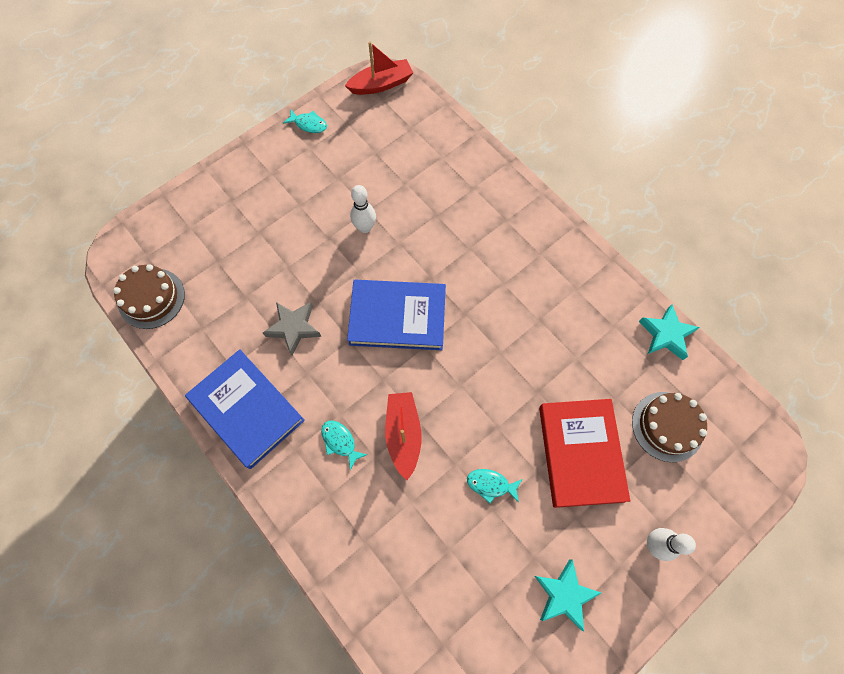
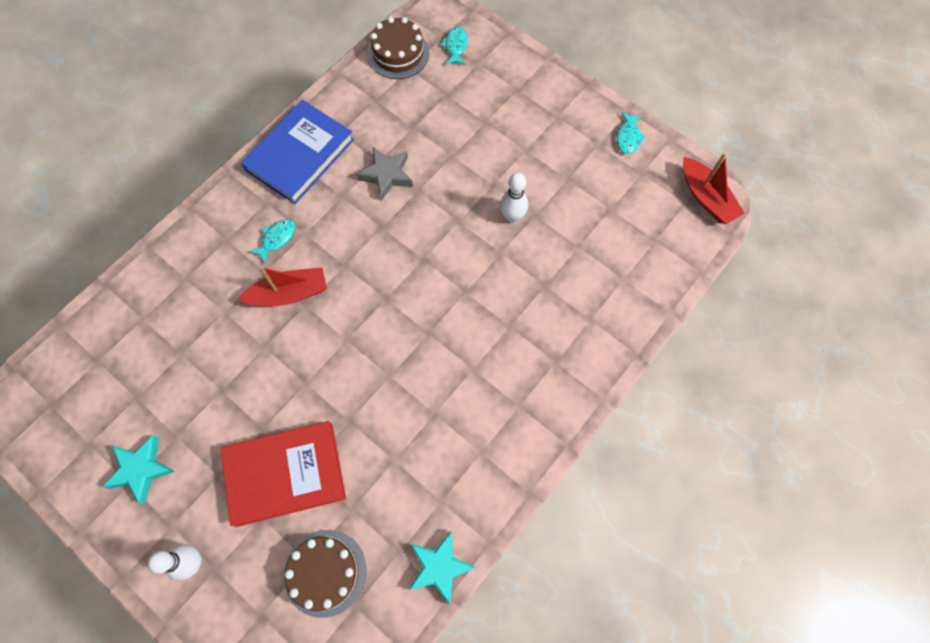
camera: 80 degrees right, 0 degrees up
(397, 317) = (413, 267): blue book -> none
(491, 484) = (245, 384): turquoise fish -> turquoise fish (456, 46)

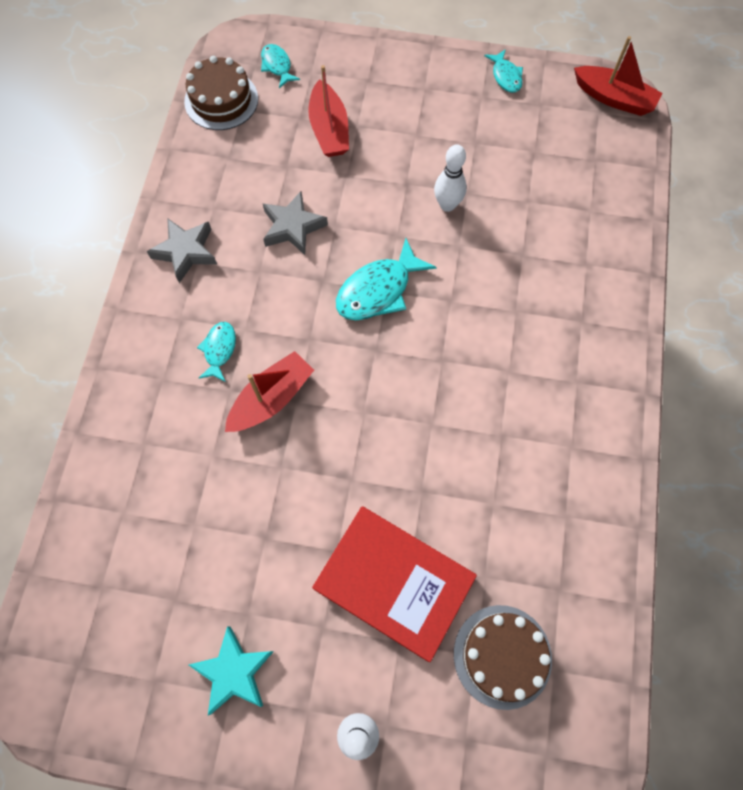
camera: 30 degrees left, 0 degrees up
(285, 474) = (394, 583): red book -> red book turned 75 degrees clockwise
(300, 155) = (186, 252): blue book -> grey star
(417, 255) = (378, 290): none -> turquoise fish
(439, 567) = (608, 580): turquoise star -> none
(462, 114) = (329, 130): none -> red boat

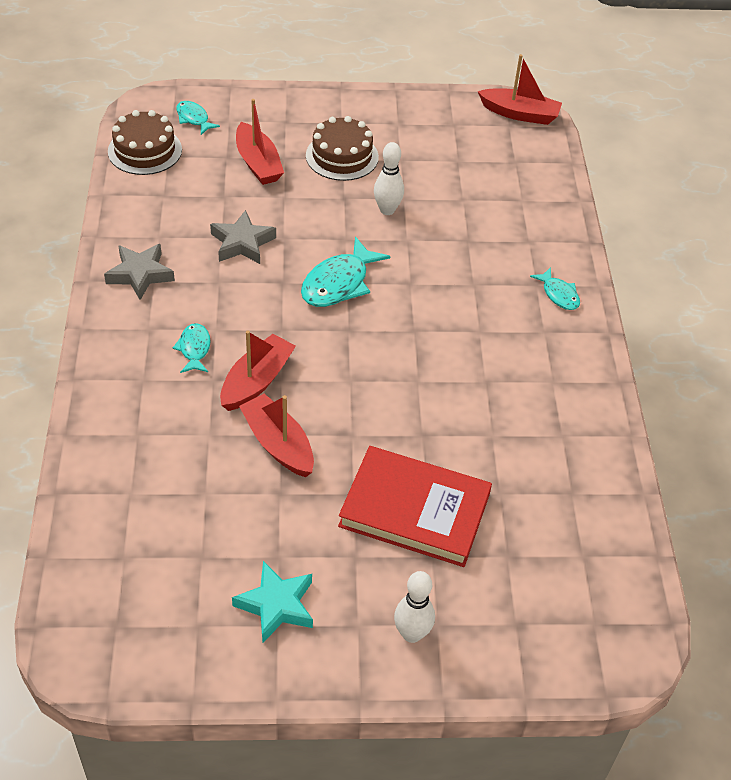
camera: 15 degrees left, 20 degrees down
(276, 479) = (278, 444): none -> red boat
(502, 656) = (532, 552): brown cake -> brown cake (342, 156)
(505, 76) = (416, 106): turquoise fish -> turquoise fish (559, 294)

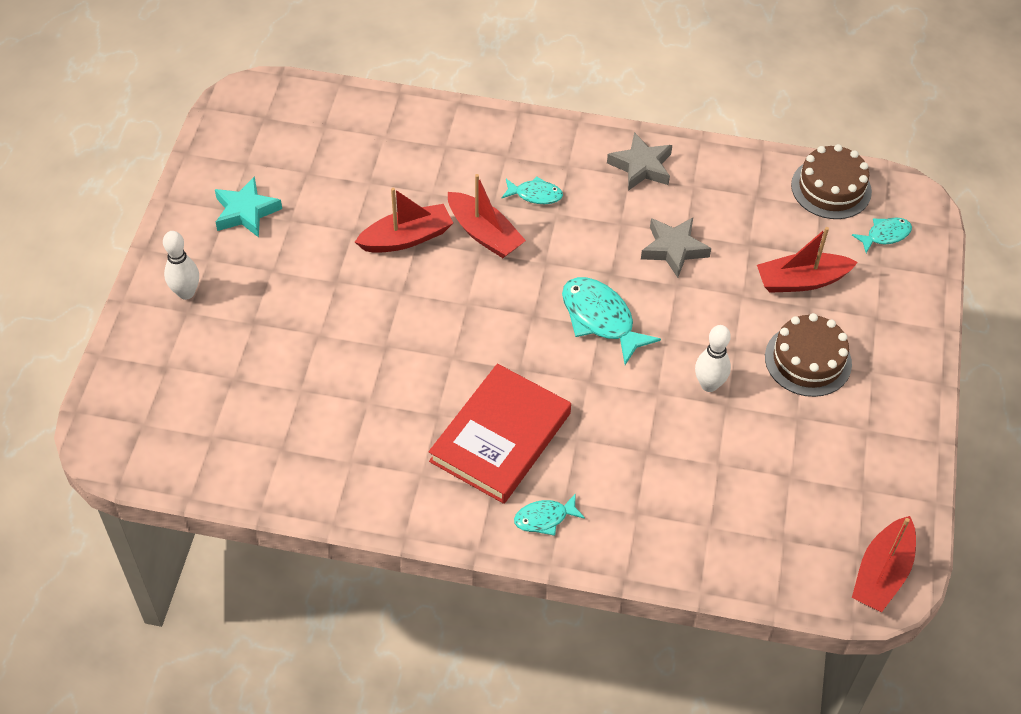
camera: 105 degrees right, 5 degrees up
(414, 510) = (304, 321): red book -> red book (500, 437)

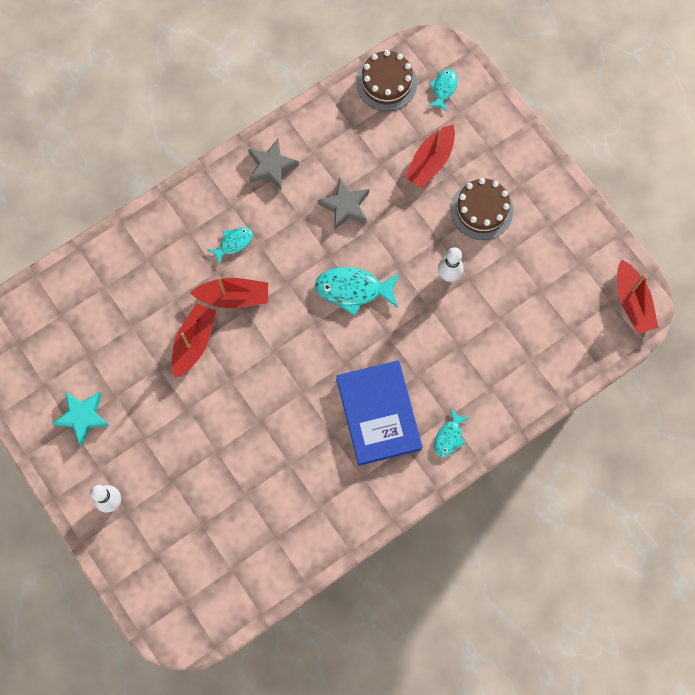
camera: 45 degrees left, 20 degrees up
(500, 437) = (378, 414): red book -> blue book

